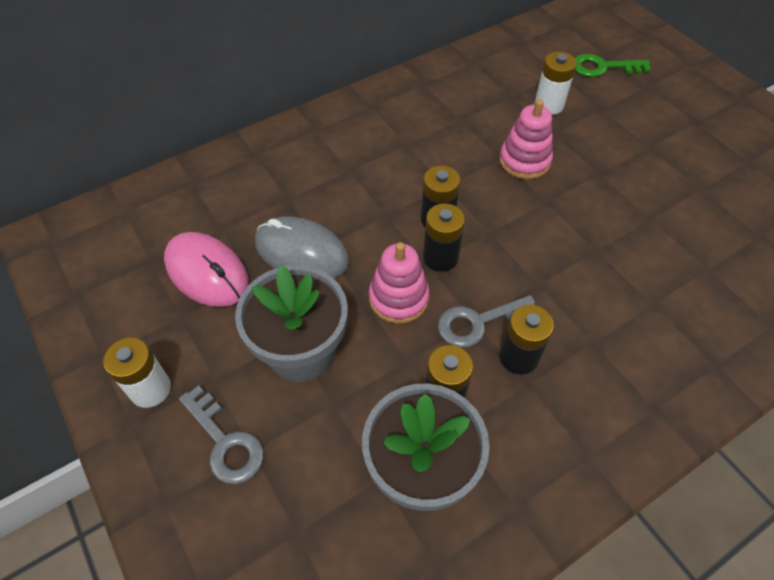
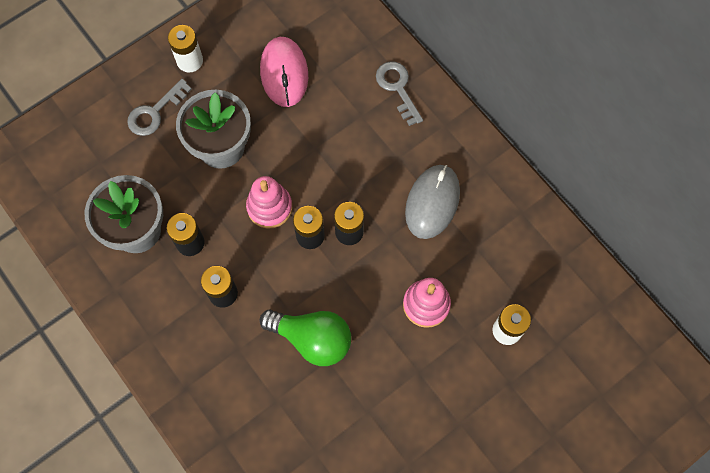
camera: 85 degrees right, 15 degrees up
(207, 272) = (284, 73): pink mouse -> pink mouse turned 45 degrees counterclockwise
(301, 252) = (307, 134): grey mouse -> grey mouse (432, 202)
(479, 322) = (251, 265): grey key -> grey key (397, 88)
(572, 263) = (312, 339): none -> green light bulb
(603, 67) = (576, 391): green key -> none

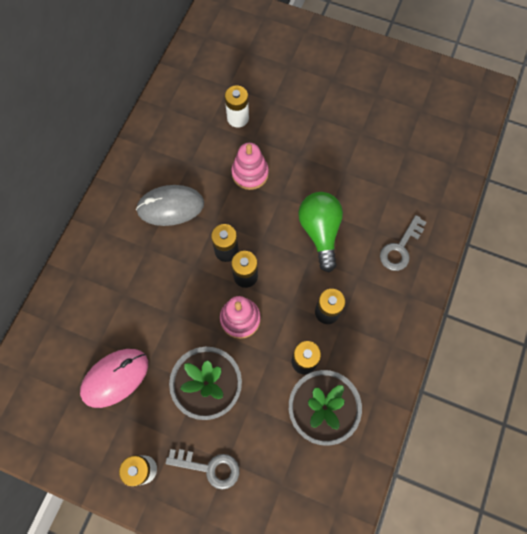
camera: 120 degrees left, 0 degrees up
(397, 88) = (85, 280): grey key -> grey key (400, 248)

